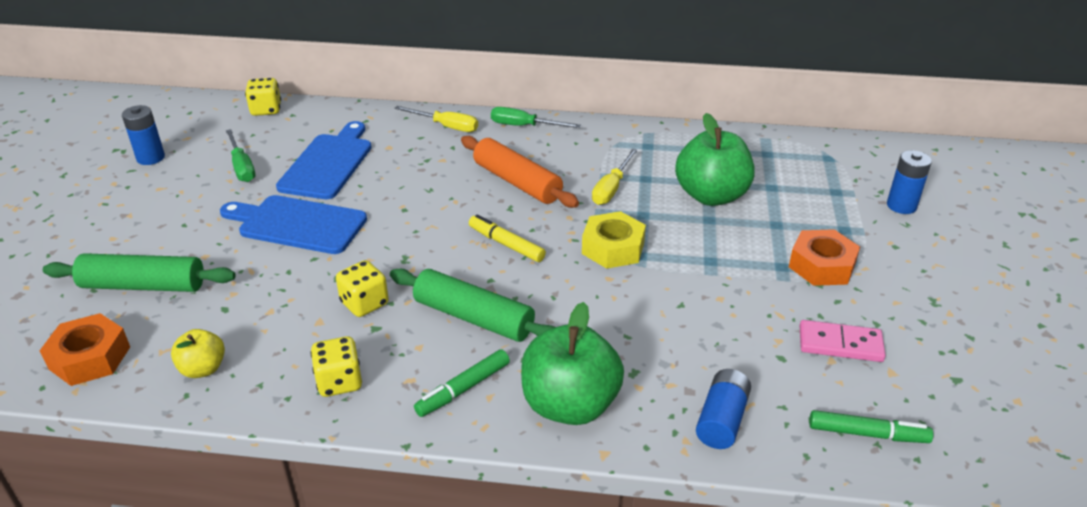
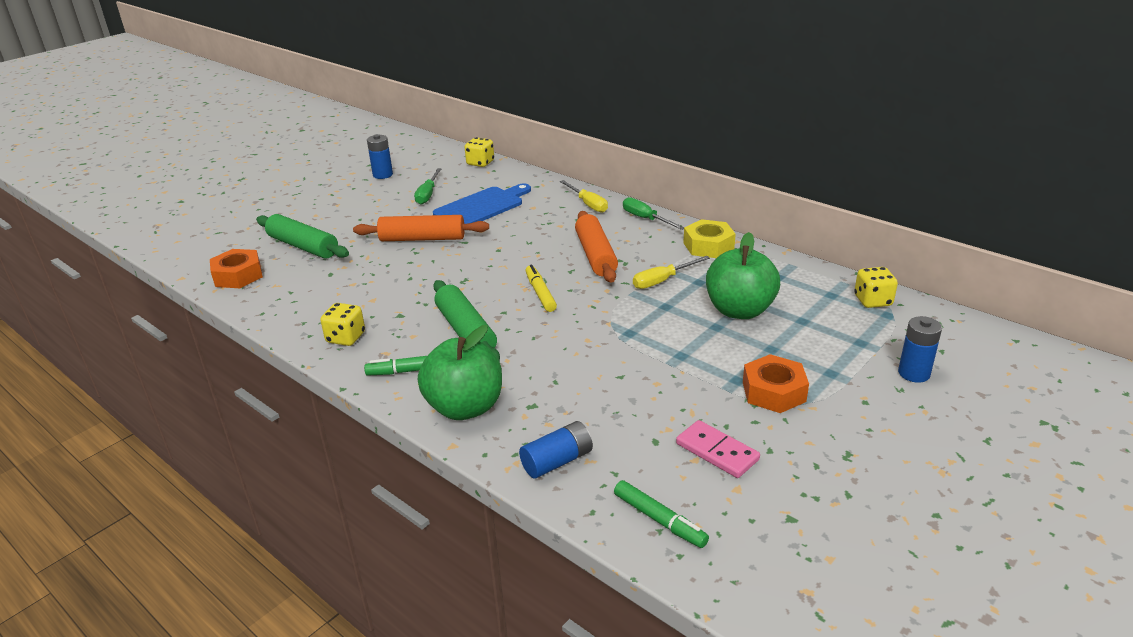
camera: 35 degrees right, 5 degrees down
(203, 369) = (284, 302): yellow apple -> none
(297, 224) = (422, 238): blue cutting board -> orange rolling pin
(364, 303) = (409, 298): yellow dice -> yellow dice (872, 301)
(613, 248) = (614, 321): yellow nut -> yellow nut (708, 246)

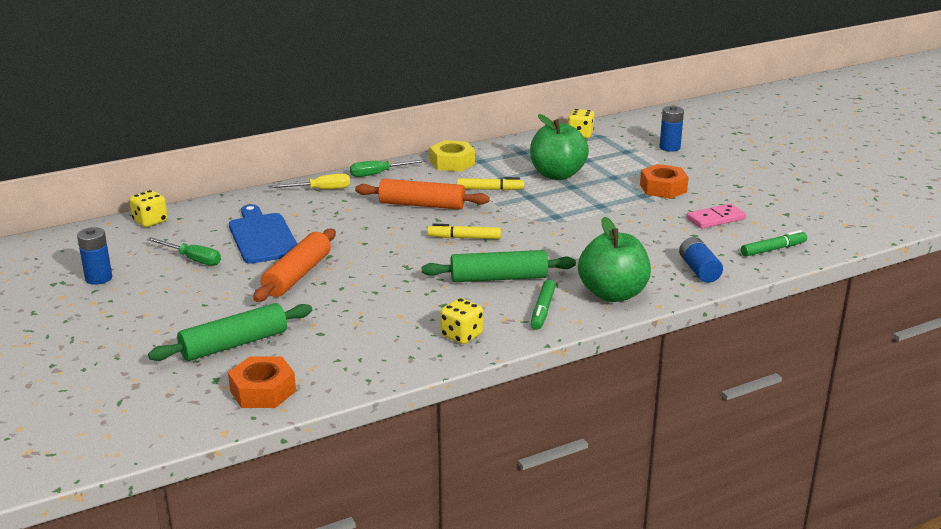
camera: 70 degrees left, 5 degrees down
(662, 280) = (490, 189): yellow screwdriver -> yellow marker

